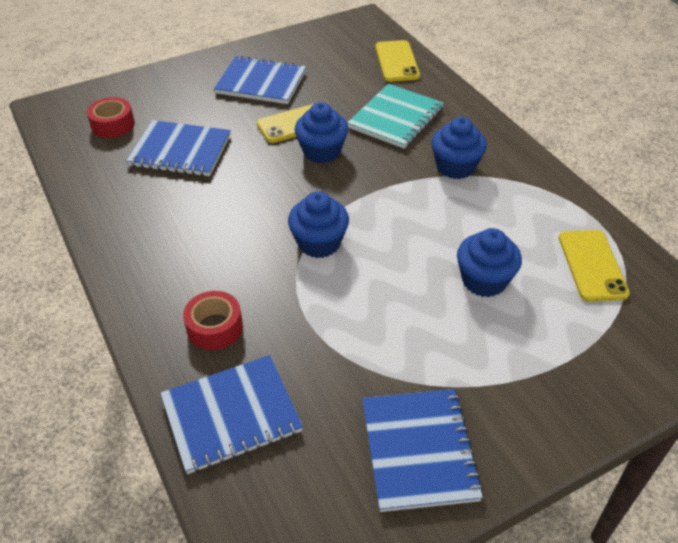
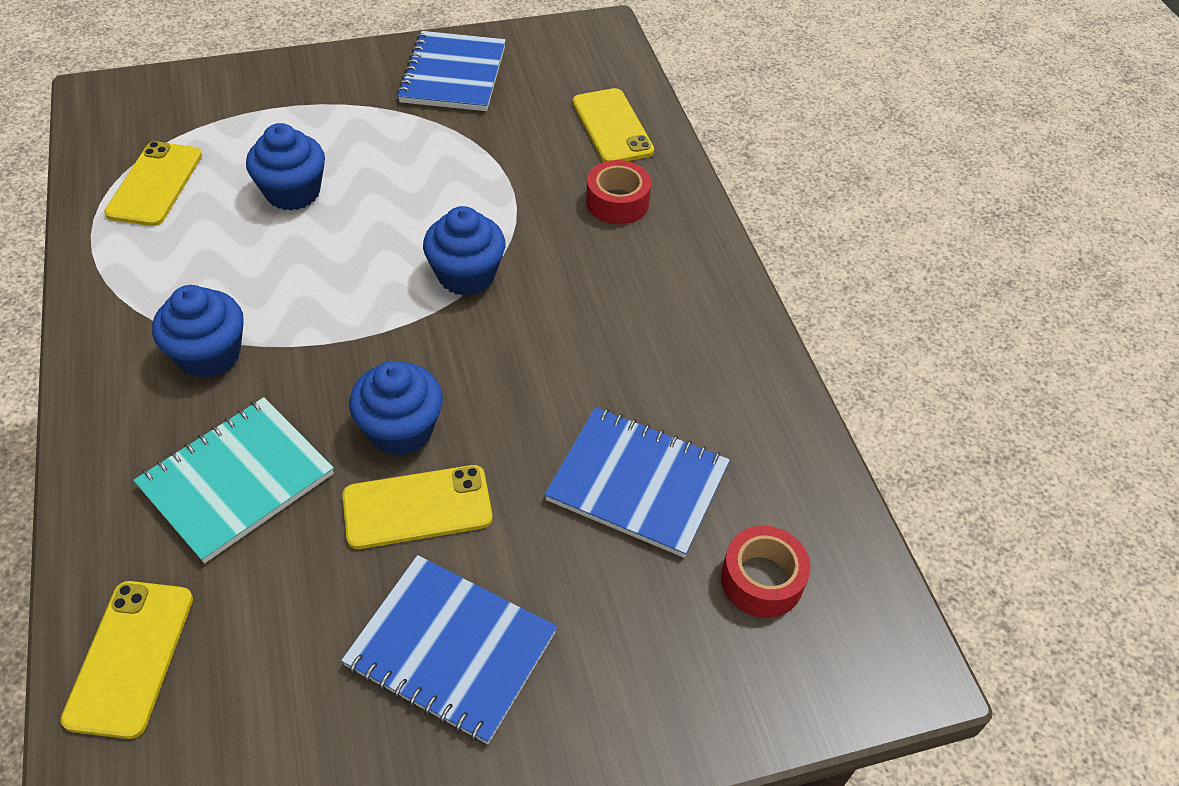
camera: 170 degrees left, 5 degrees up
(231, 415) = (612, 127): blue notebook -> yellow phone

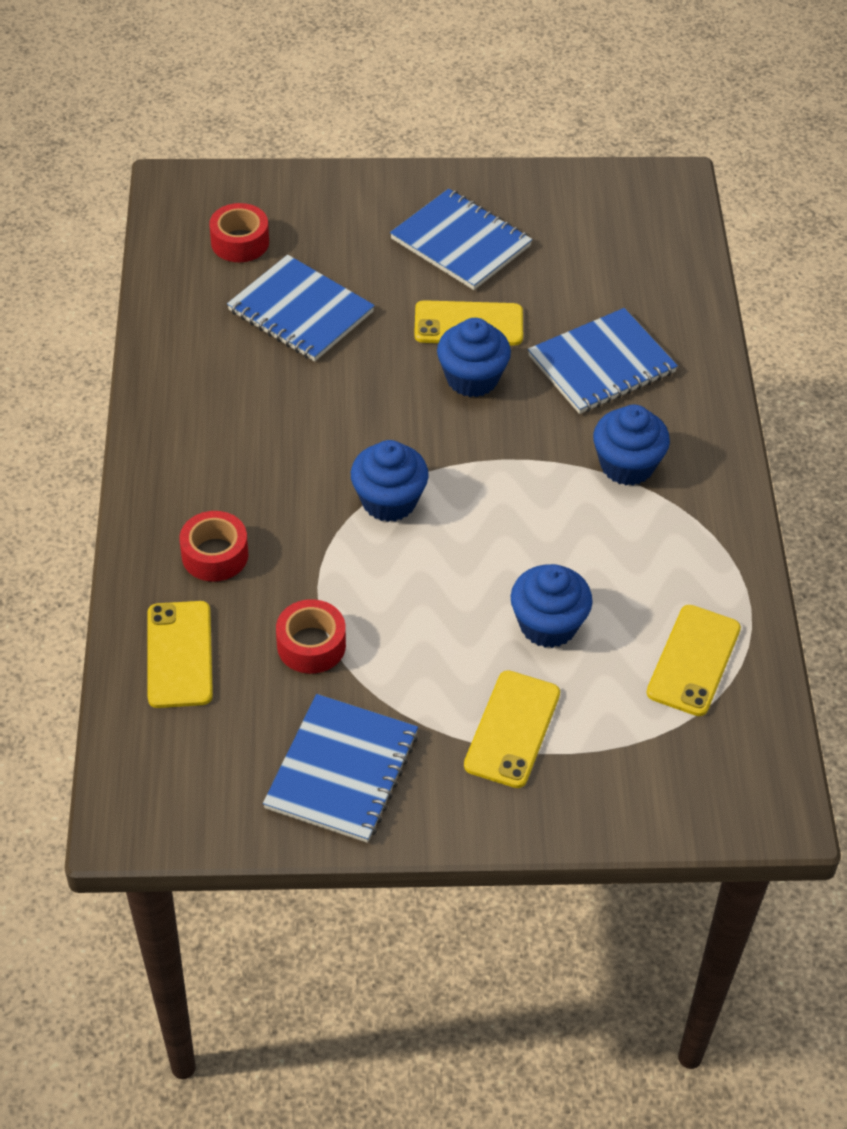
camera: 165 degrees left, 0 degrees up
(130, 657) = (668, 273): yellow phone -> yellow phone (512, 729)
(236, 480) = (601, 364): turquoise notebook -> blue notebook
(504, 148) = (311, 645): none -> red tape

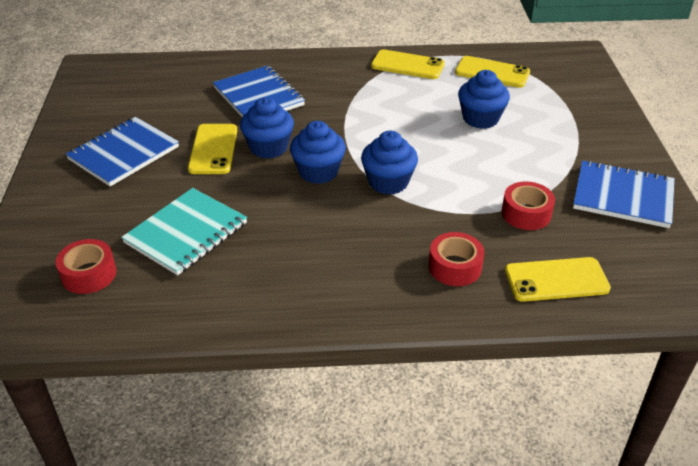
camera: 90 degrees left, 10 degrees down
(300, 311) = (186, 233): blue notebook -> turquoise notebook
(512, 729) = (563, 131): yellow phone -> yellow phone (407, 65)
(627, 465) = (347, 89): blue cupcake -> blue cupcake (318, 172)

